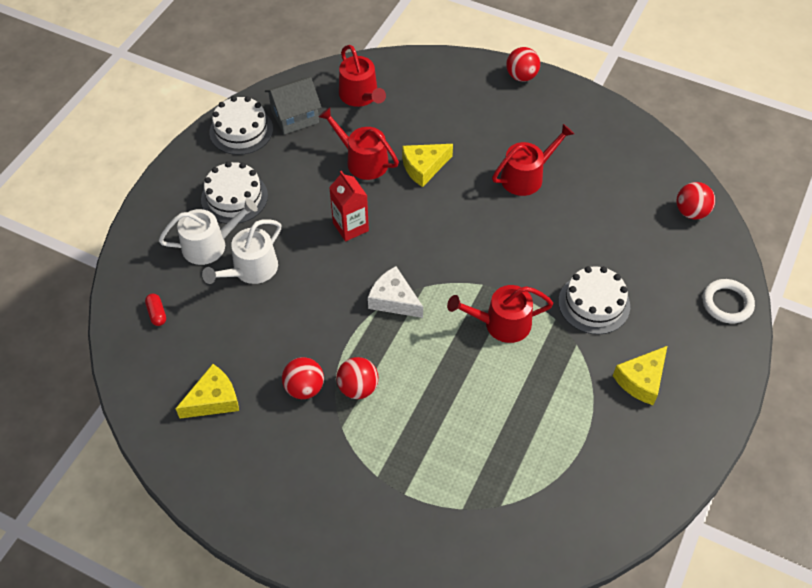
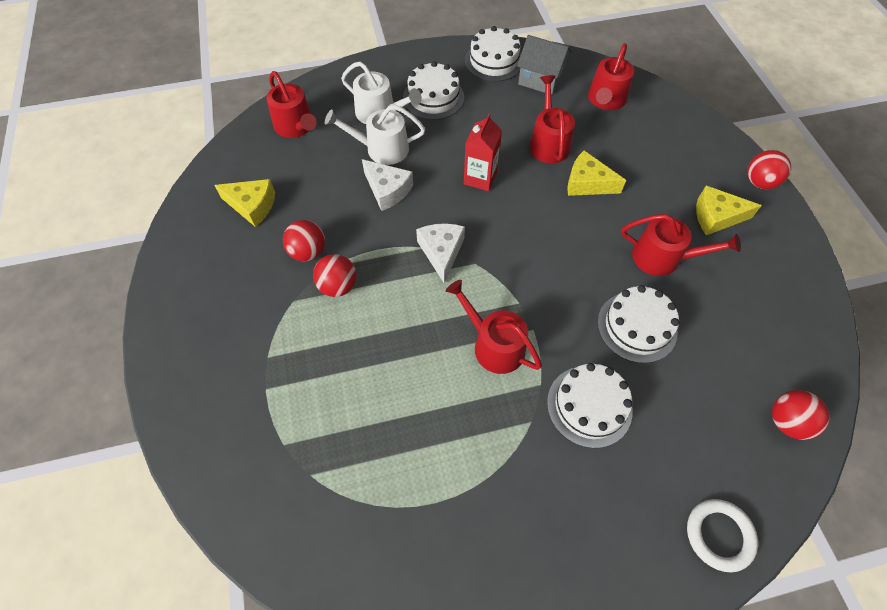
camera: 50 degrees right, 5 degrees up
(157, 313) = (296, 126): red capsule -> red watering can
(298, 294) = (387, 190): none -> white cheese
(563, 233) = (637, 327): none -> white cake
(641, 380) = (546, 510): yellow cheese -> yellow cheese (716, 217)

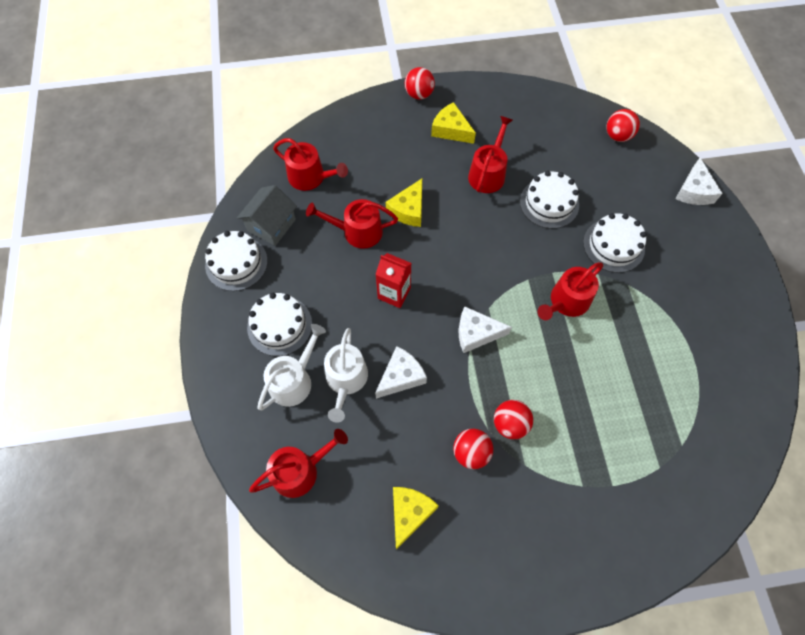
camera: 85 degrees left, 5 degrees up
(716, 217) = (451, 130): yellow cheese -> yellow cheese turned 120 degrees clockwise
(719, 535) = (694, 191): white ring -> white cheese

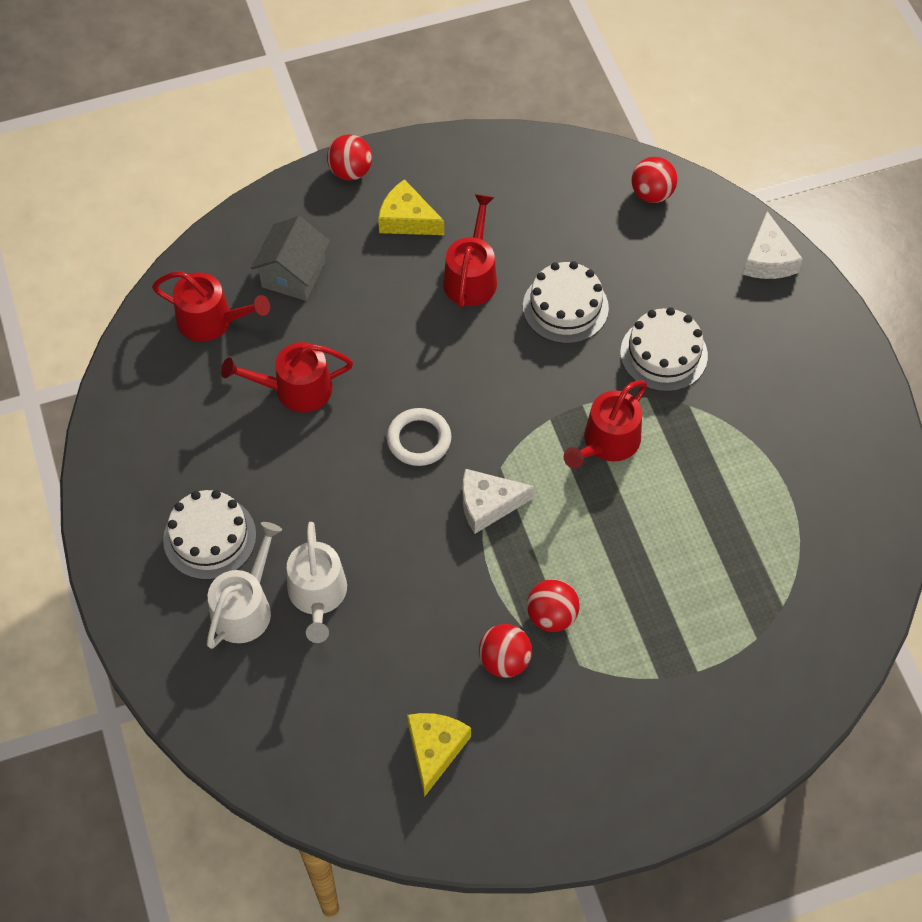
camera: 10 degrees left, 5 degrees down
(236, 263) = (128, 461): white cake -> none
(271, 225) = (168, 399): grey house -> grey house (293, 274)
(300, 470) = (277, 722): red watering can -> none
(394, 293) = (364, 468): red carton -> none
(401, 376) = (393, 578): white cheese -> none
(408, 210) = (364, 347): yellow cheese -> none
(435, 279) = (419, 439): none -> white ring

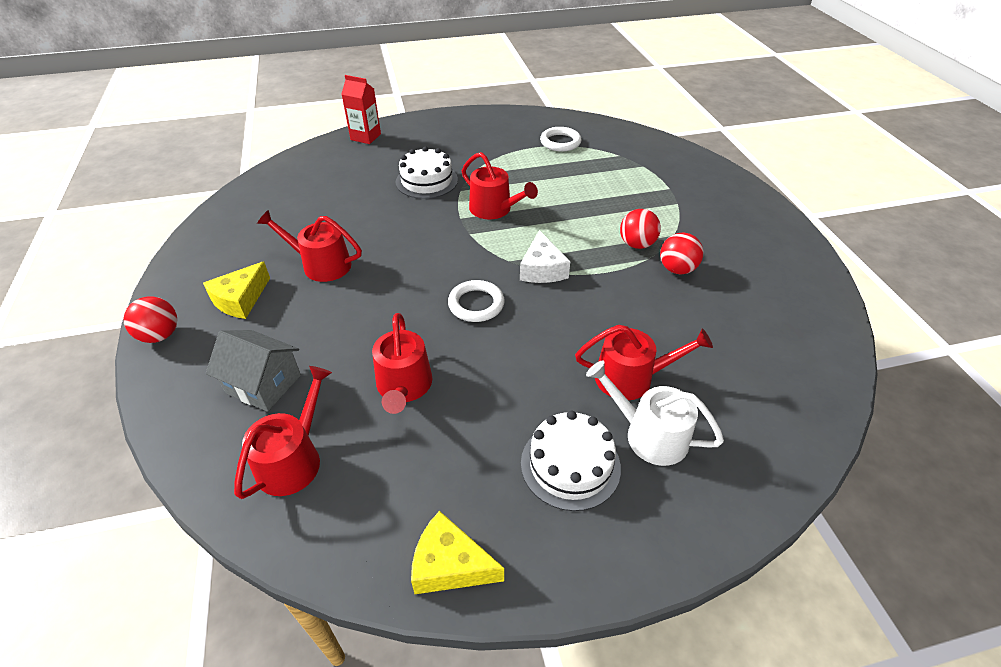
camera: 85 degrees left, 15 degrees down
(318, 595) = (631, 377): white watering can -> red watering can
(435, 749) = (761, 310): yellow cheese -> yellow cheese (450, 565)
(565, 307) = (371, 219): white cake -> none
(652, 193) = (287, 174): red ball -> none
(768, 259) = (365, 137): white cheese -> red carton
(806, 519) = (560, 142): none -> white ring

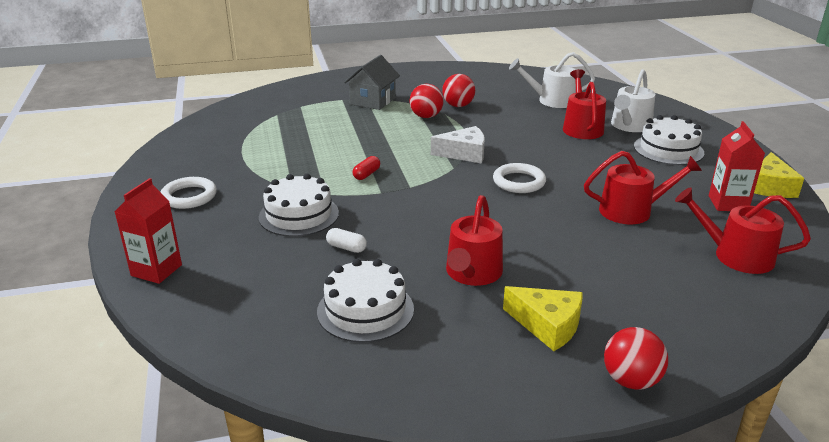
camera: 90 degrees left, 15 degrees down
(264, 384) = (666, 285): grey house -> grey house (373, 101)
(293, 215) = (365, 310): none -> white cake
(374, 204) = (346, 248): none -> white capsule
(408, 491) = (728, 203): none -> red carton
(494, 209) = (366, 174): red watering can -> red capsule
(560, 142) = (237, 139): white ring -> white ring (189, 196)
(724, 359) = (552, 100): none -> white watering can

